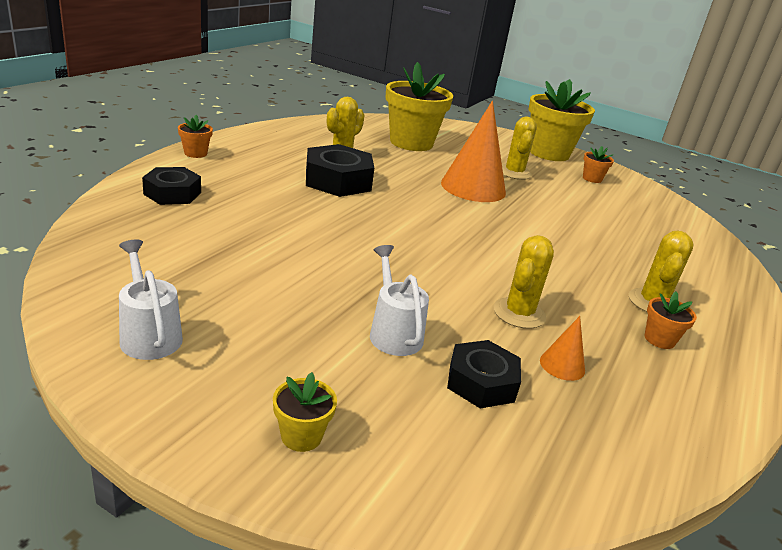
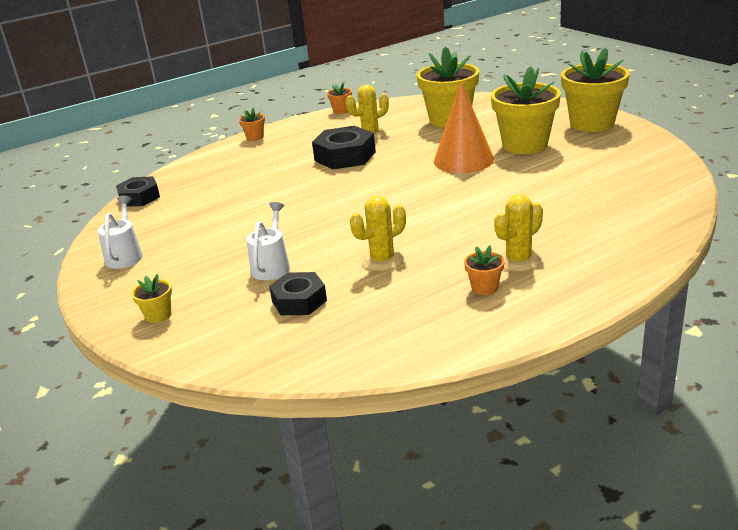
camera: 35 degrees right, 0 degrees up
(172, 193) = (213, 168): black nut -> black nut (139, 197)
(514, 172) = (525, 145): yellow cactus -> yellow flower pot
(562, 365) = (373, 297): orange cone -> none
(592, 179) = (609, 149): orange flower pot -> orange flower pot (341, 111)

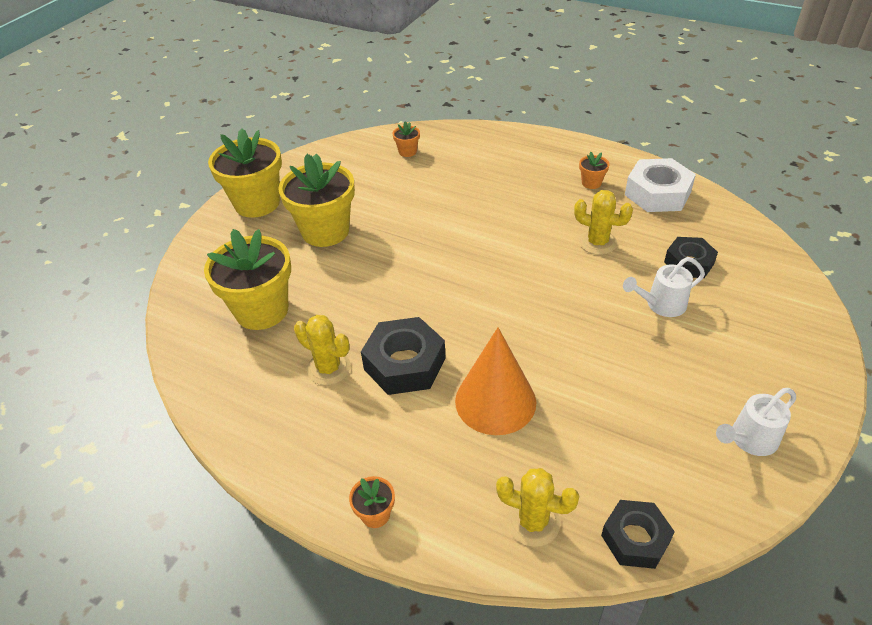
camera: 120 degrees left, 15 degrees up
(158, 315) = (790, 338): yellow flower pot -> none
(341, 111) = (239, 448): orange flower pot -> orange flower pot (407, 151)
(423, 326) = (657, 193): none -> white nut
(463, 160) = (378, 261): orange cone -> orange cone (495, 401)
(518, 260) = (544, 179): yellow cactus -> yellow cactus (533, 522)

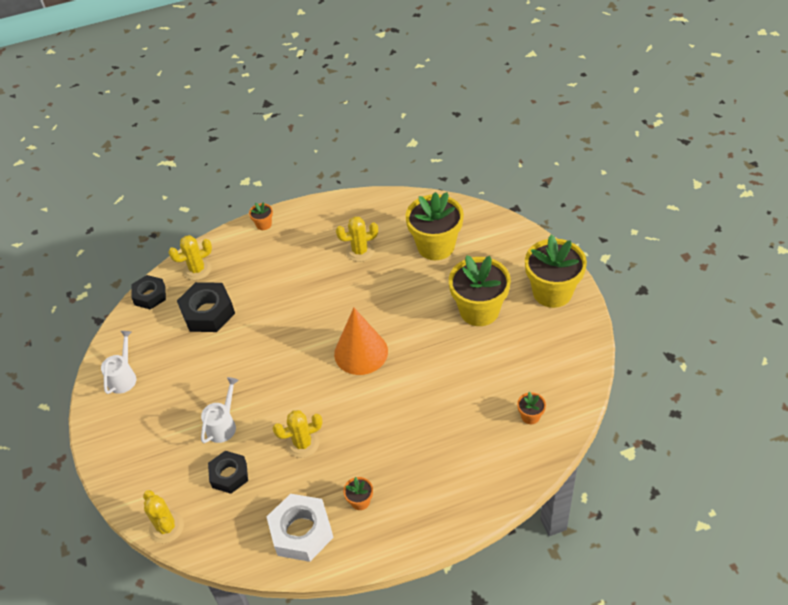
camera: 135 degrees right, 5 degrees up
(405, 364) = (327, 281): black nut -> black nut (208, 312)
(495, 401) = (262, 300): orange cone -> orange cone (361, 352)
(781, 263) = (166, 527): none -> yellow cactus

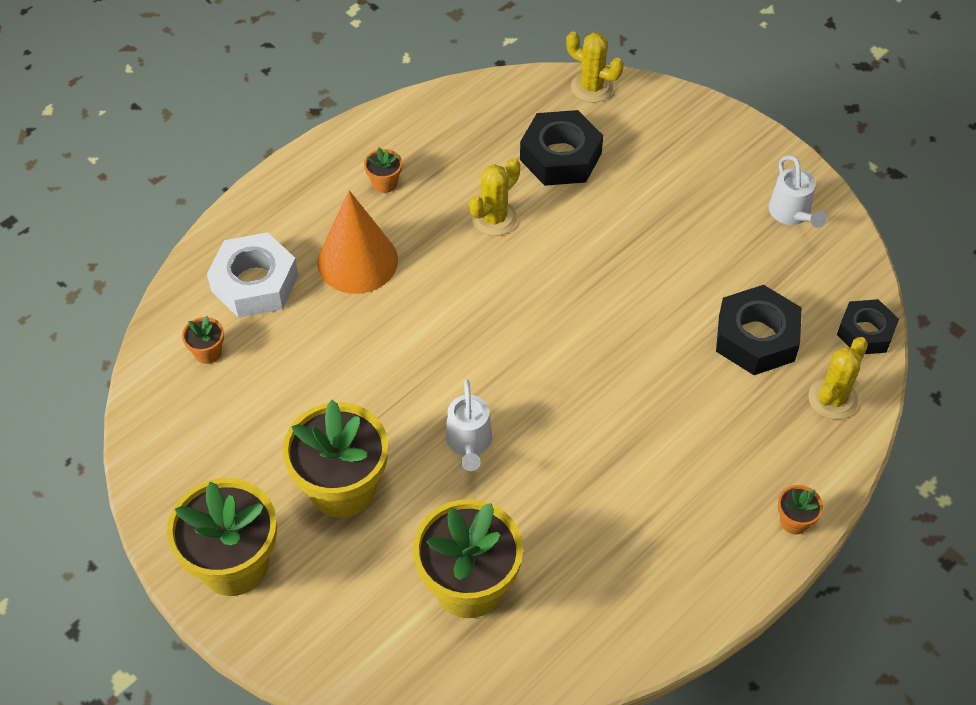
camera: 150 degrees right, 5 degrees up
(223, 425) = (611, 205): white watering can -> white watering can (469, 443)
(229, 475) = (560, 156): black nut -> black nut, size x1.52
(301, 532) = (435, 133): white nut -> white nut (254, 283)
(360, 251) = (593, 528): yellow cactus -> none
(361, 352) = (489, 358): orange cone -> orange cone (357, 261)

